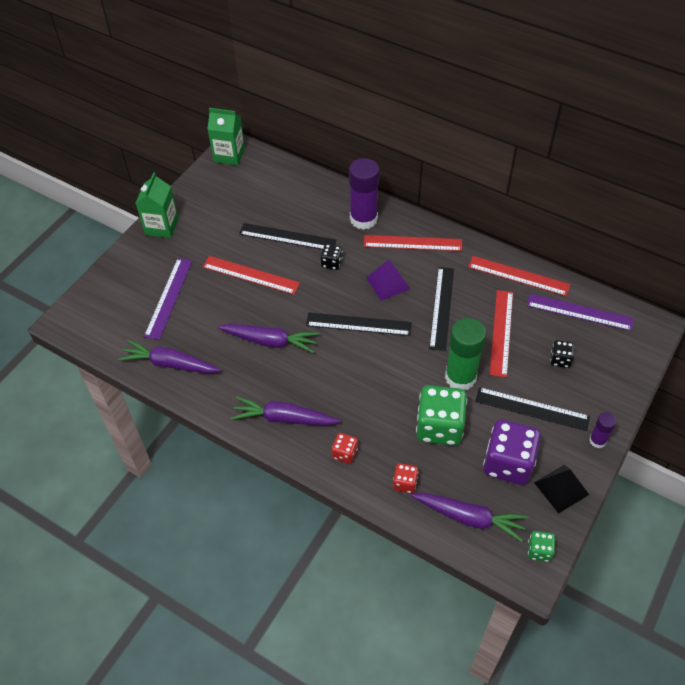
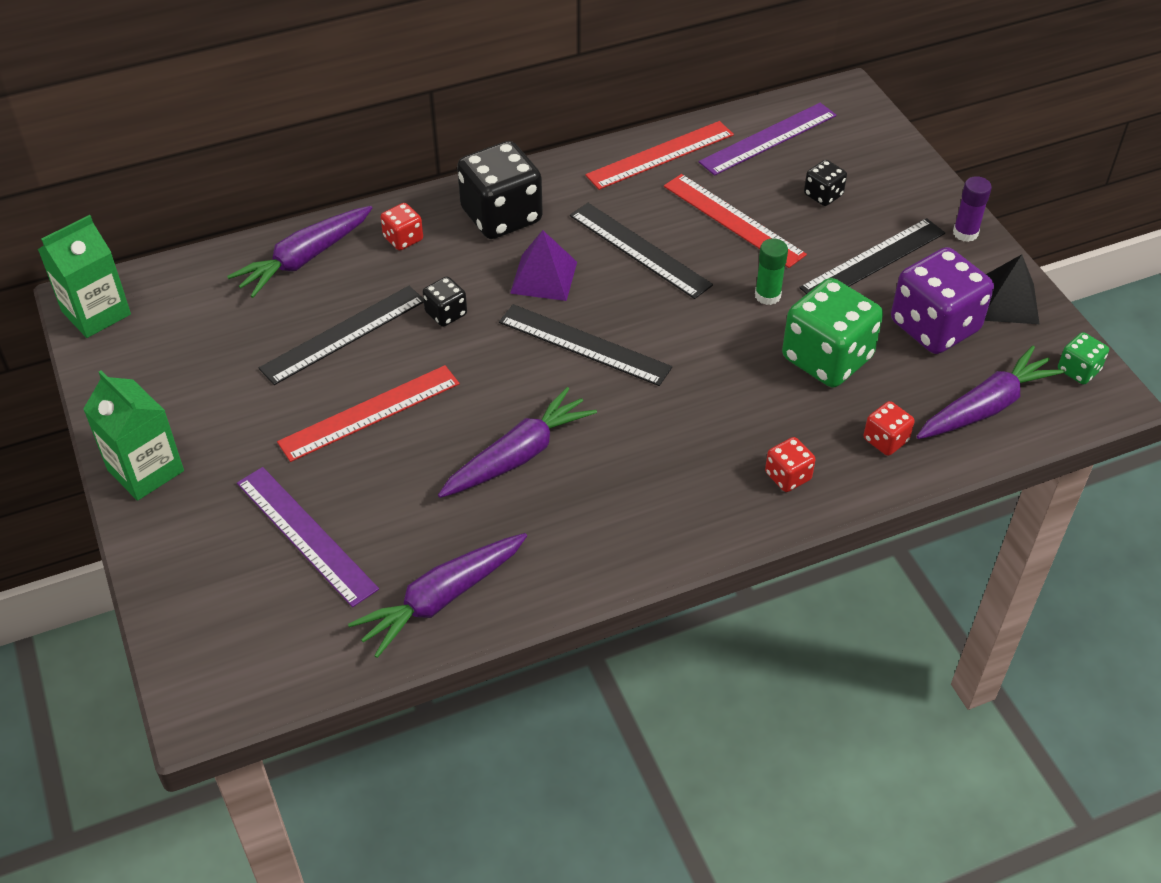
camera: 55 degrees left, 5 degrees down
(284, 418) = (671, 511): purple carrot -> purple carrot (304, 259)
(358, 324) = (584, 344): black ruler -> black ruler turned 75 degrees clockwise
(363, 219) = (403, 239): purple glue stick -> red dice
(412, 243) = (501, 216): red ruler -> black dice
(460, 377) = (767, 295): green glue stick -> green glue stick, size x0.51

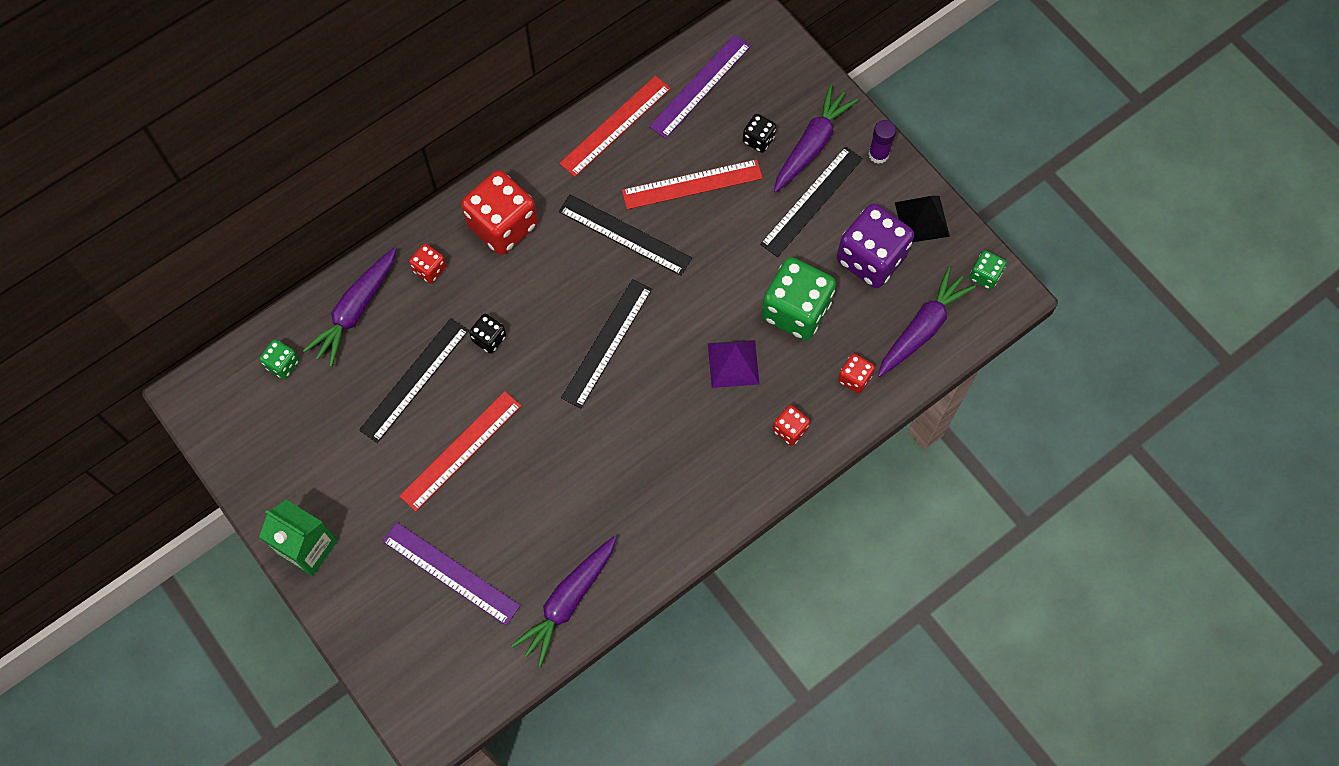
camera: 15 degrees left, 20 degrees up
(96, 313) = (206, 407): green carton -> none
(200, 291) = (283, 364): none -> green dice
(501, 216) = (503, 225): black dice -> red dice
(518, 456) = (586, 461): purple carrot -> purple carrot (812, 145)
(543, 277) = (556, 282): purple pyramid -> purple pyramid (733, 363)
(584, 344) = (607, 343): black ruler -> black ruler turned 75 degrees counterclockwise
(733, 220) = (692, 184): red ruler -> red ruler turned 45 degrees counterclockwise
(767, 295) = (737, 258): green glue stick -> none

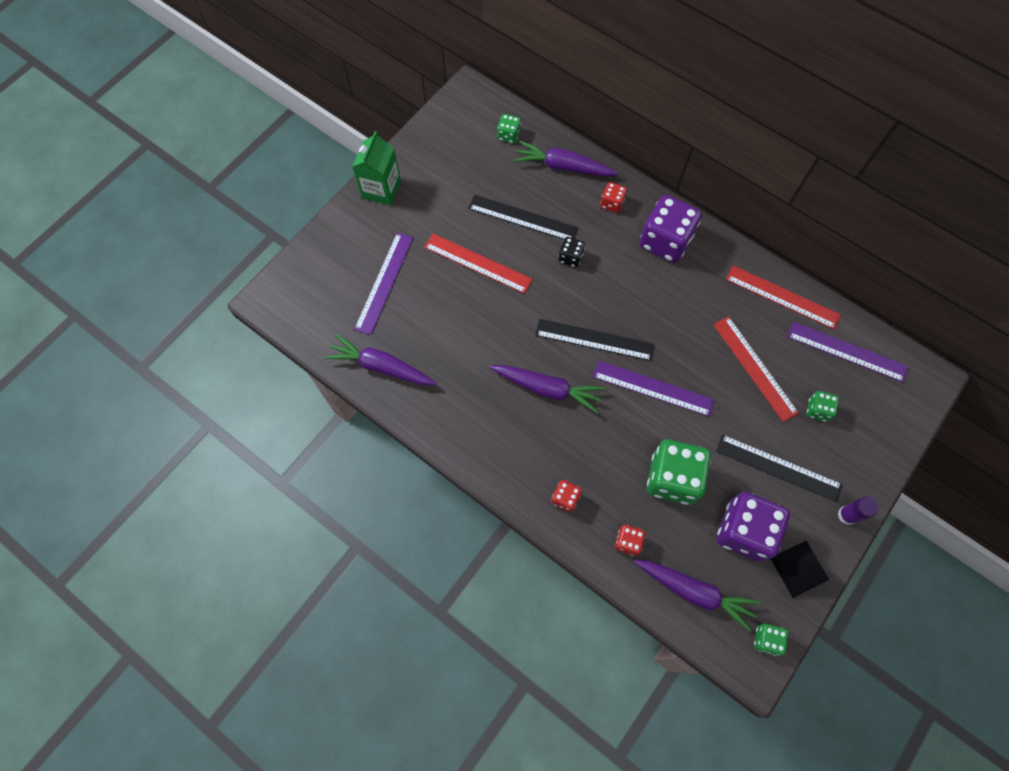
camera: 75 degrees right, 0 degrees up
(503, 225) = (665, 241): red dice -> purple dice
(625, 234) = (690, 329): black ruler -> none
(686, 298) = (653, 388): none -> purple ruler
(733, 363) = (608, 439): purple pyramid -> none
(758, 139) = (817, 410): black dice -> green dice
(812, 145) = (831, 455): purple carrot -> purple carrot (547, 389)

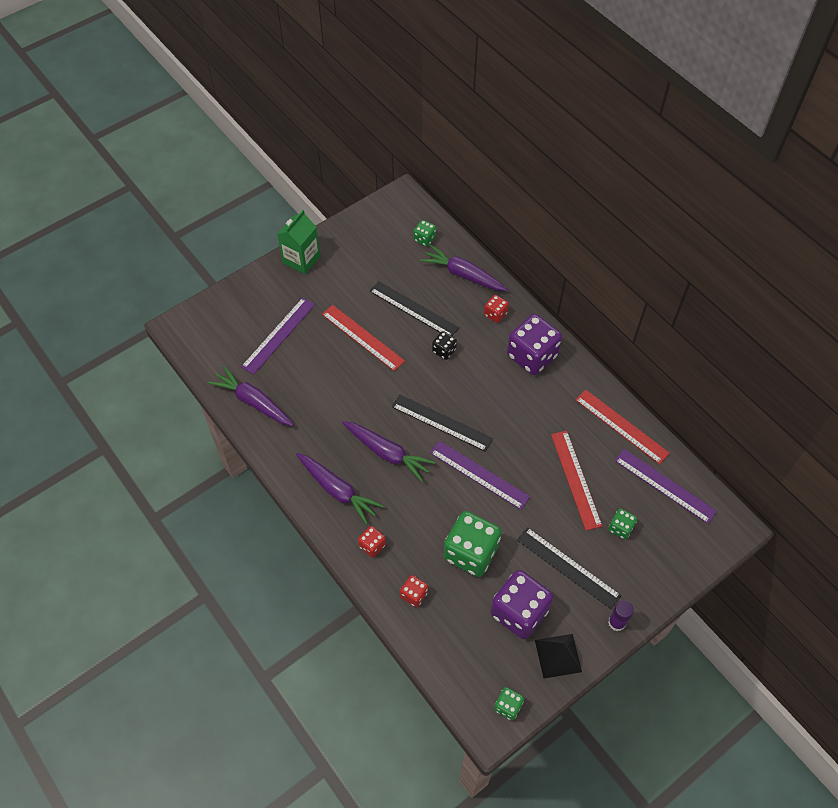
camera: 15 degrees right, 10 degrees down
(694, 592) = (458, 650): purple carrot -> purple carrot (337, 490)

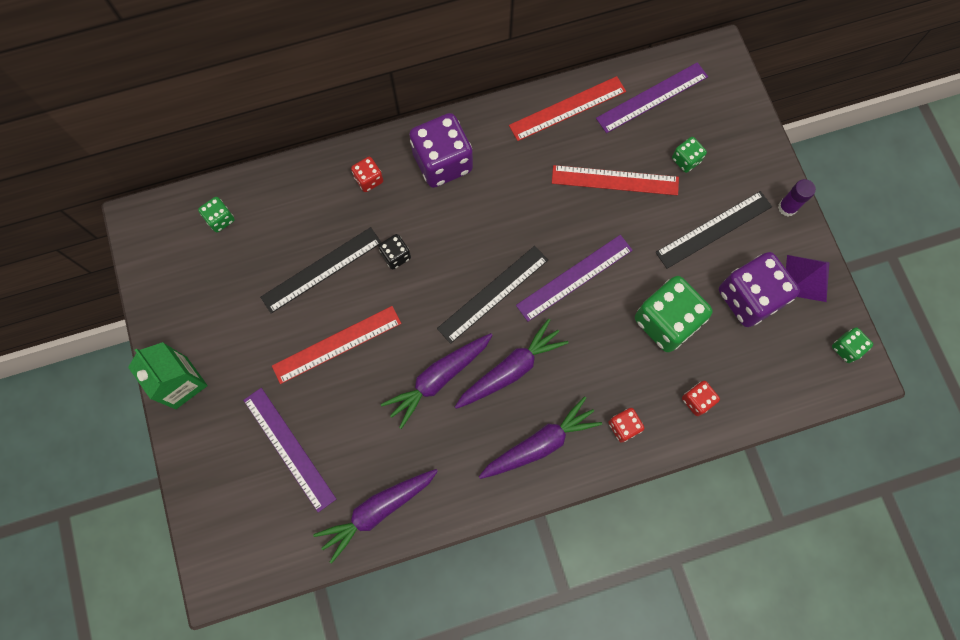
camera: 70 degrees left, 15 degrees up
(463, 275) = (295, 194): purple carrot -> purple carrot (438, 378)
(558, 656) = (806, 278): black pyramid -> purple pyramid

